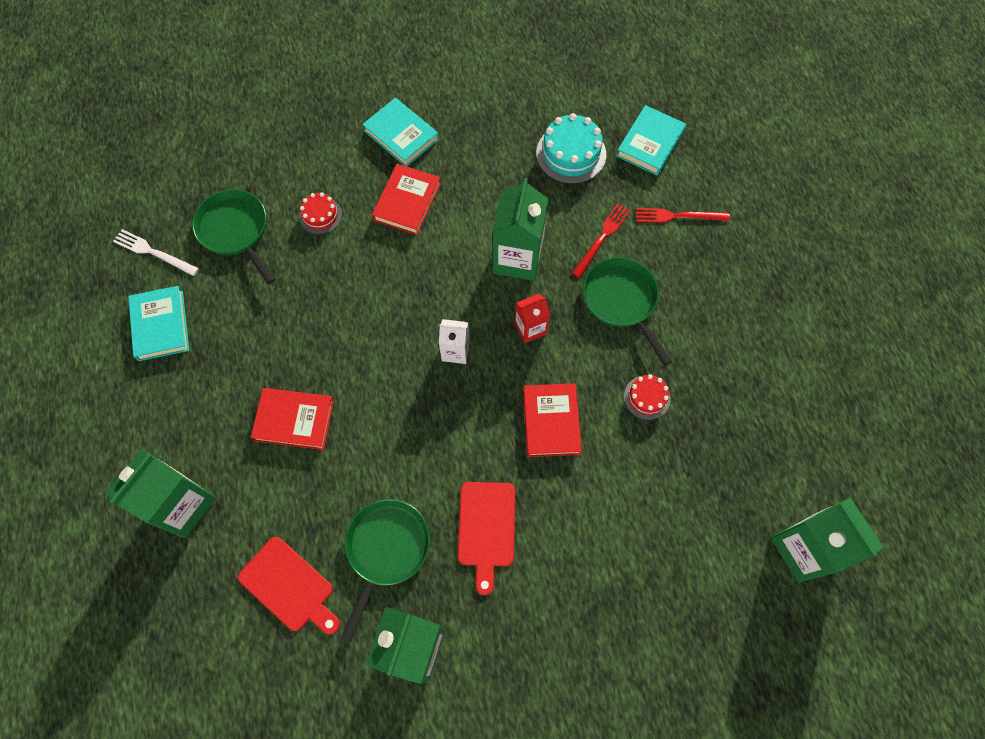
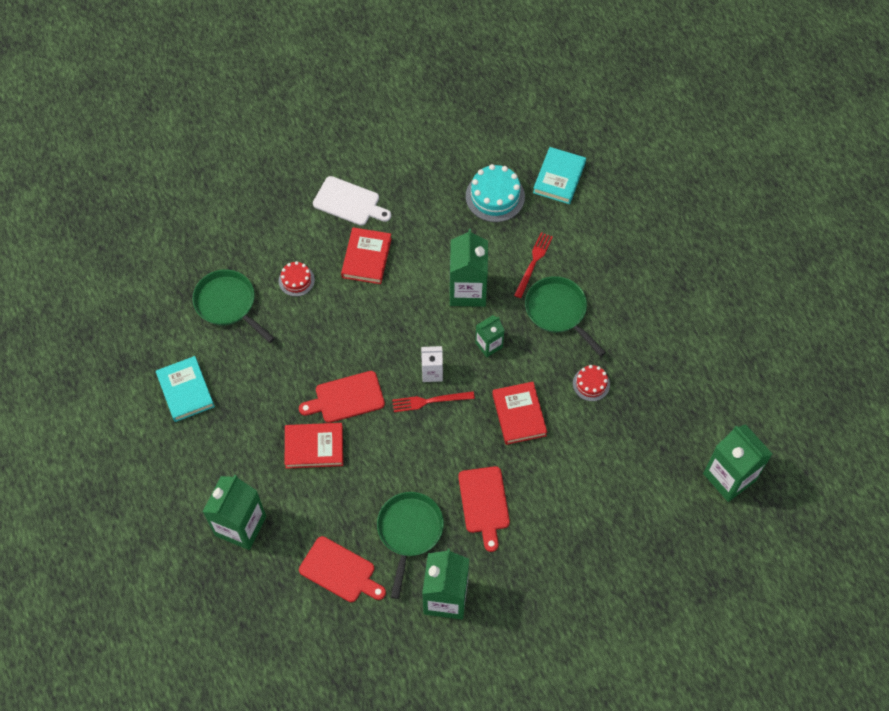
camera: 10 degrees left, 5 degrees down
(153, 252) = (163, 332): white fork -> none
(346, 365) = (346, 398): none -> red cutting board
(401, 135) = (349, 202): turquoise book -> white cutting board
(530, 328) = (489, 345): red carton -> green carton
(678, 216) = (592, 235): red fork -> red fork (430, 401)

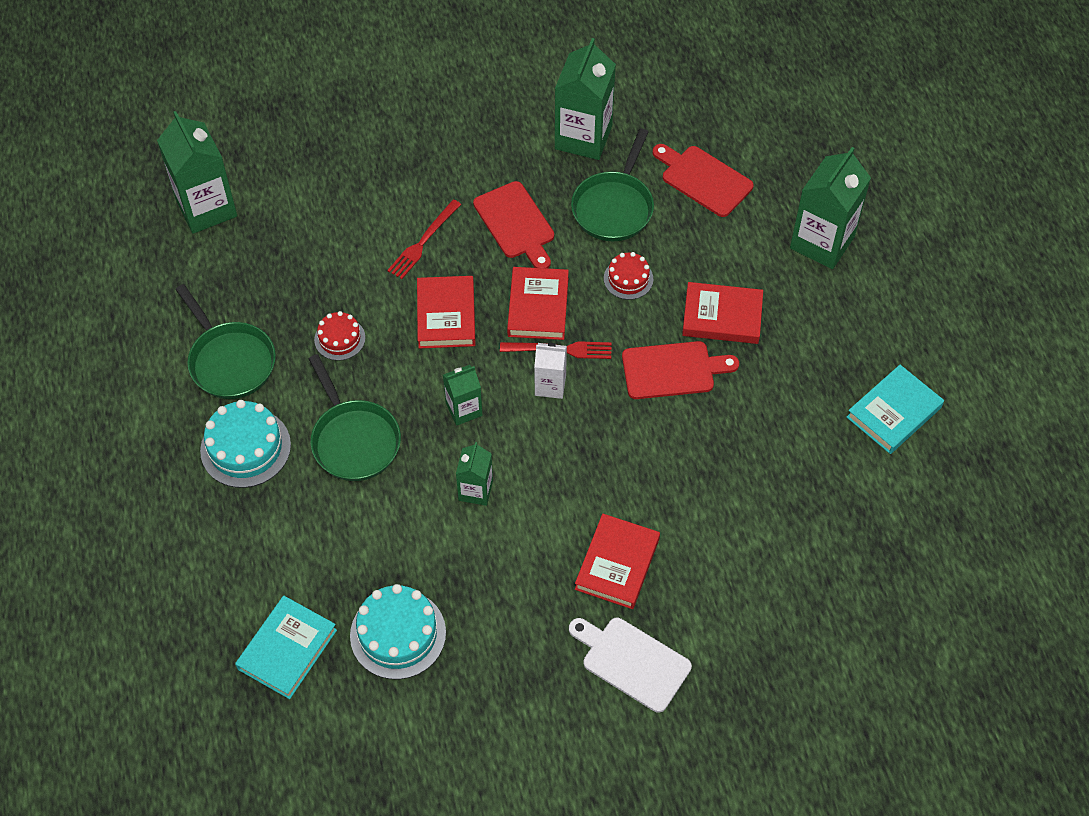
camera: 170 degrees left, 5 degrees down
(185, 391) = (894, 412): turquoise book -> turquoise book turned 60 degrees clockwise
(228, 304) = (832, 525): green pan -> green pan (230, 360)
(296, 280) = (727, 545): red cake -> red cake (628, 279)
(452, 433) = (538, 307): none -> red book
(467, 290) = (475, 490): green carton -> green carton, size x0.55
(484, 503) = (516, 223): red cutting board -> red cutting board turned 150 degrees clockwise
(533, 263) = (368, 516): red fork -> red fork (423, 242)
(629, 295) = (245, 447): none -> turquoise cake

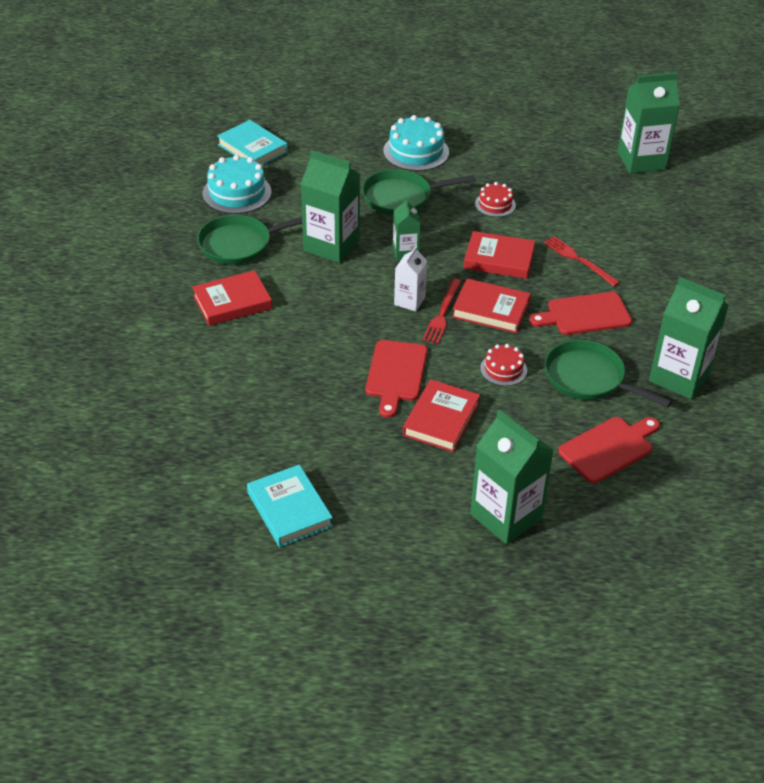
camera: 105 degrees right, 15 degrees down
(230, 360) = (493, 154): green pan -> green pan (240, 244)
(475, 490) = (331, 246): green carton -> green carton, size x1.82
(617, 564) = (232, 302): red book -> red book turned 60 degrees counterclockwise
(632, 662) = (150, 292): white cutting board -> none

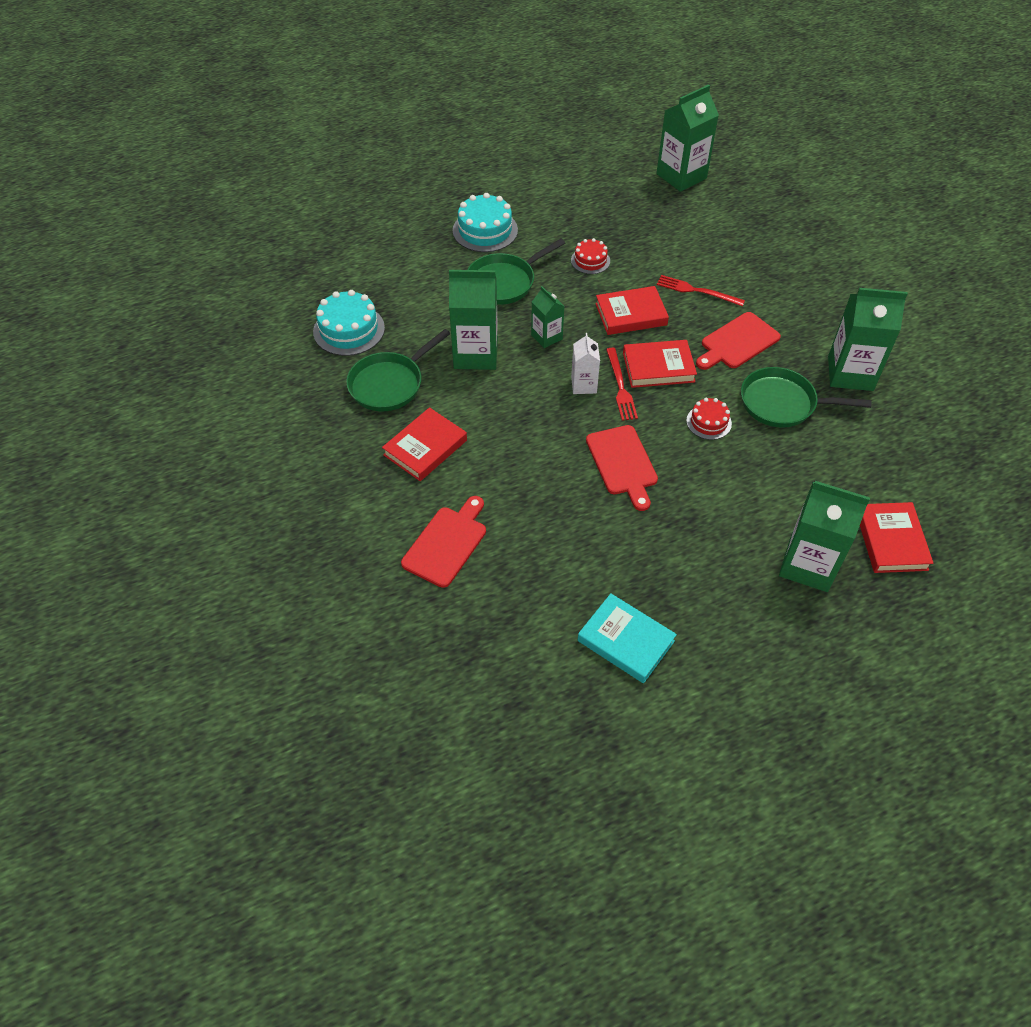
camera: 25 degrees left, 10 degrees up
(252, 148) = (331, 277): turquoise book -> none
(441, 419) = (691, 493): red book -> red book (891, 541)
(608, 448) = (843, 463): red cutting board -> red cutting board (446, 543)

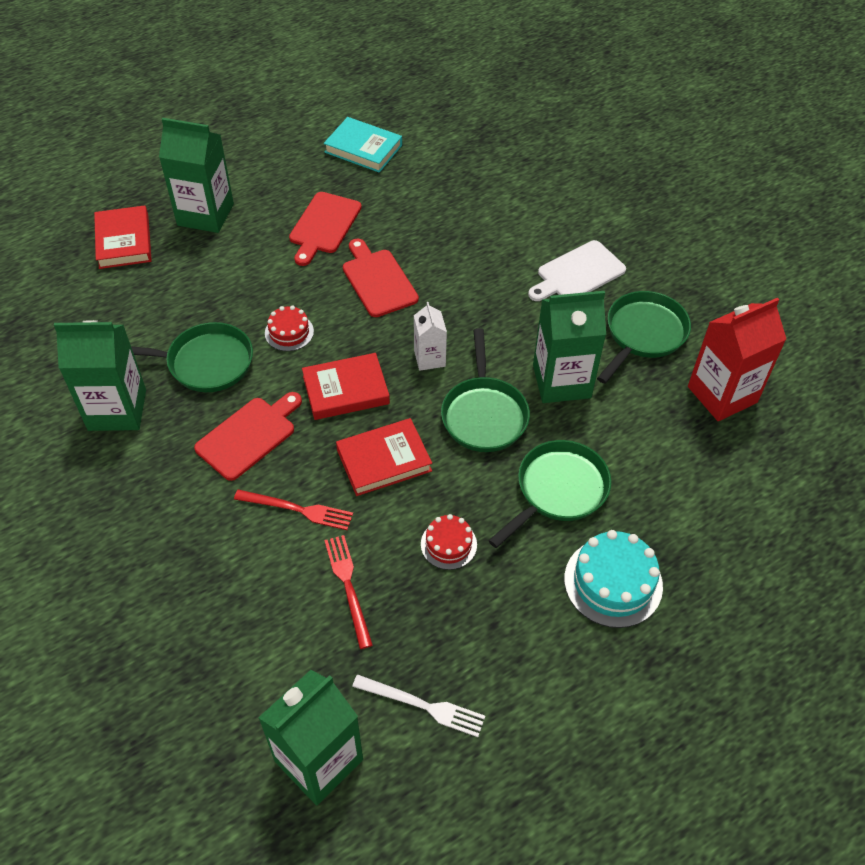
camera: 170 degrees right, 0 degrees up
(349, 330) = (722, 394): turquoise cake -> red carton
(425, 447) = (578, 273): red book -> white cutting board
(446, 543) = (527, 197): red cutting board -> red cutting board (324, 226)
(546, 337) = (484, 414): green carton -> green pan
(619, 190) = (423, 705): none -> white fork
(620, 387) = (388, 361): red fork -> red fork (348, 586)

